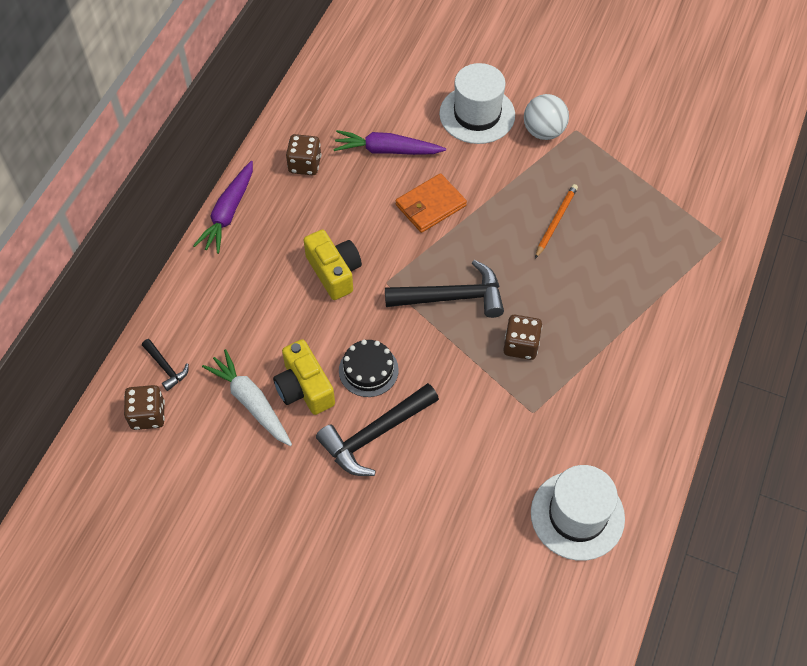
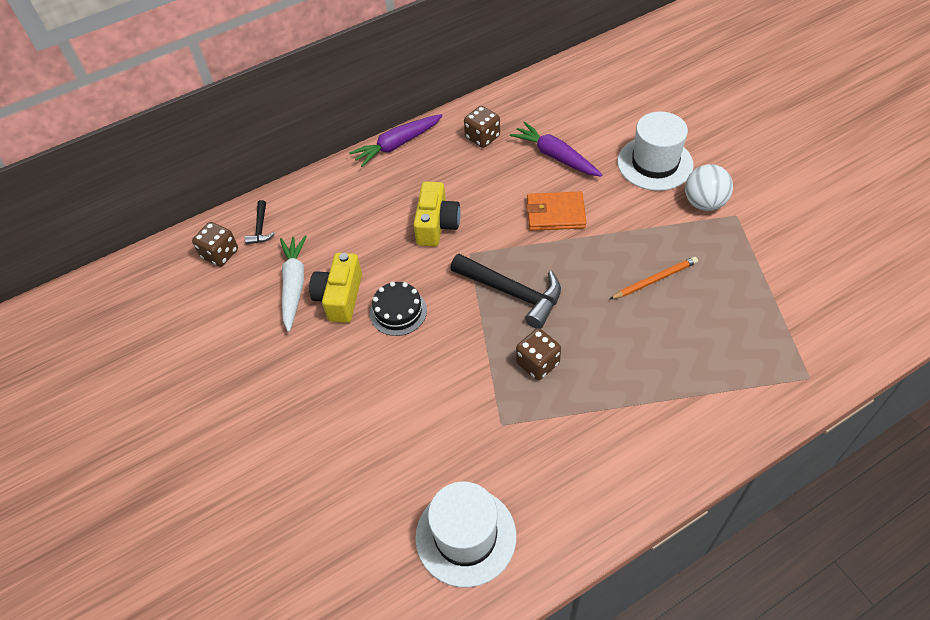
camera: 40 degrees right, 5 degrees down
(374, 435) = (359, 363): black hammer -> none

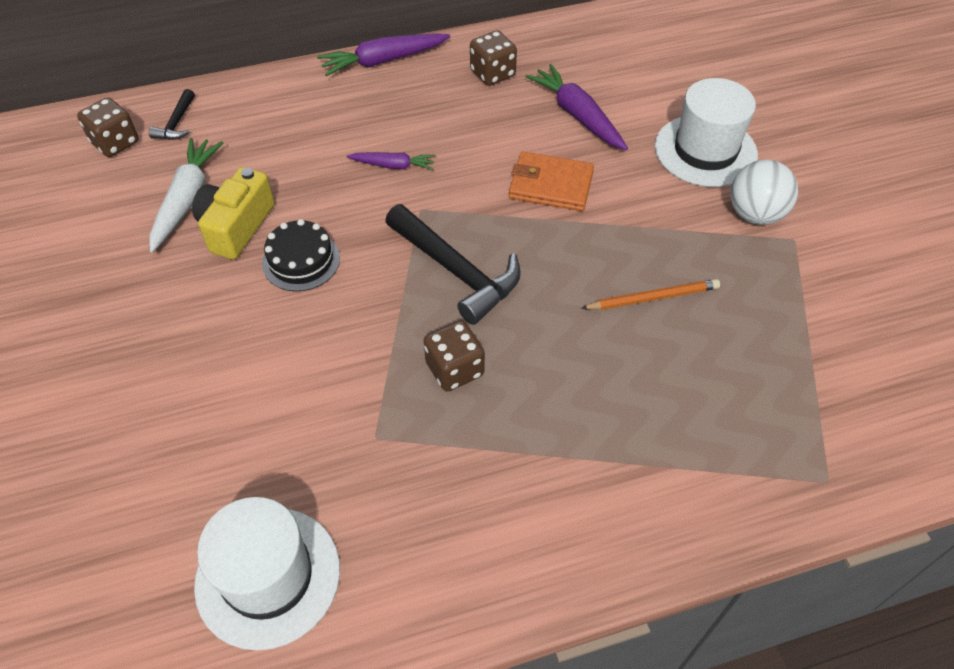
camera: 10 degrees right, 0 degrees up
(436, 225) = (393, 165): yellow camera -> purple carrot

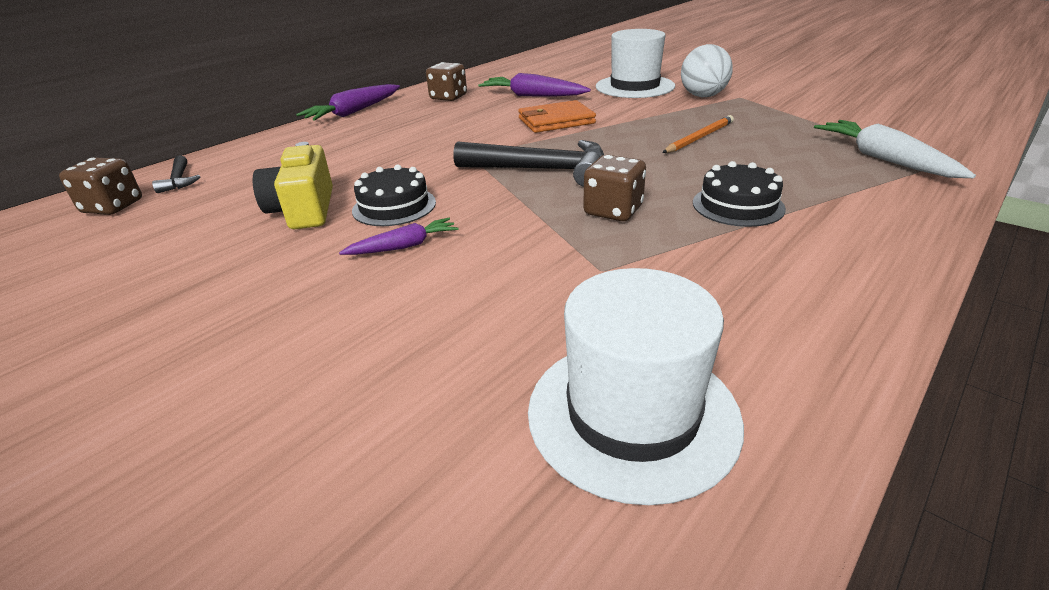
camera: 30 degrees left, 20 degrees down
(187, 199) = (231, 212): white carrot -> white carrot (884, 159)
(393, 165) = (420, 145): purple carrot -> purple carrot (404, 246)
(560, 424) = (738, 205): none -> black cake

